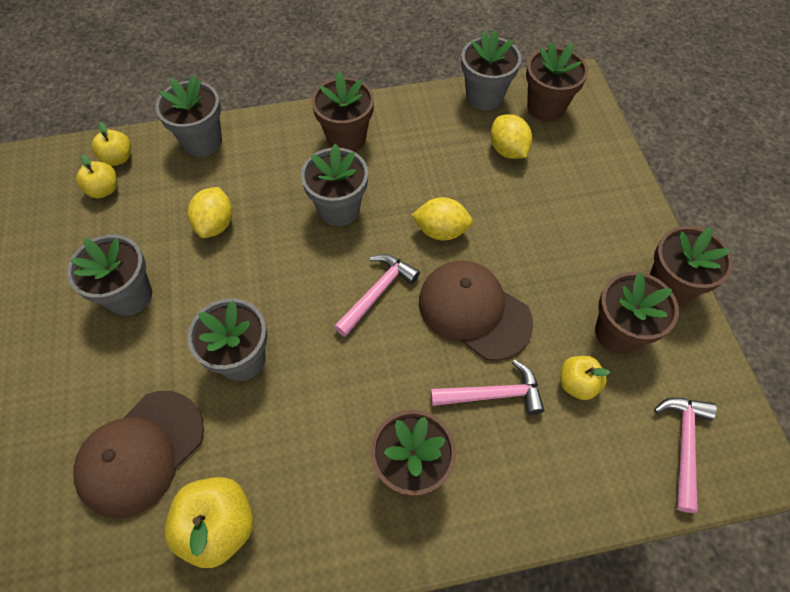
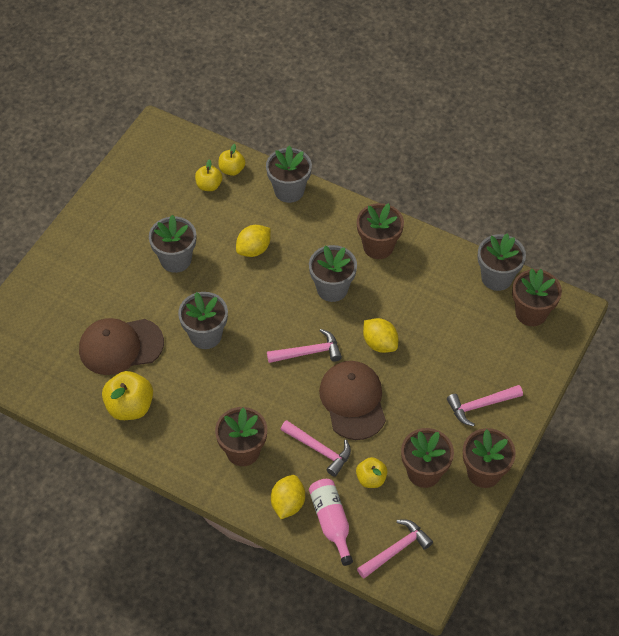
camera: 40 degrees right, 5 degrees down
(507, 150) = (474, 323): yellow lemon -> yellow lemon (288, 503)
(589, 471) = (331, 521): none -> pink bottle
(595, 223) = (480, 405): none -> pink hammer

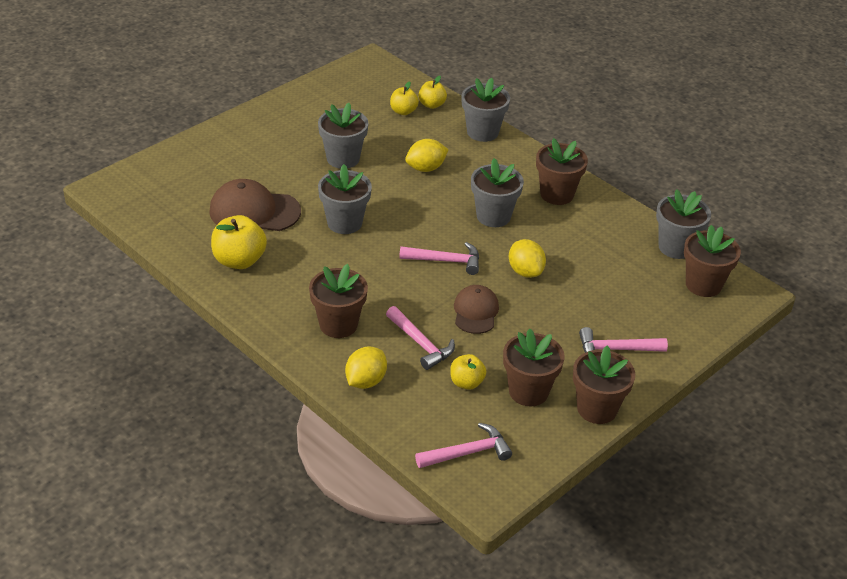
camera: 15 degrees right, 15 degrees down
(331, 521) = (406, 409): pink bottle -> none
(353, 401) = (475, 312): brown cap -> brown cap, size x0.64

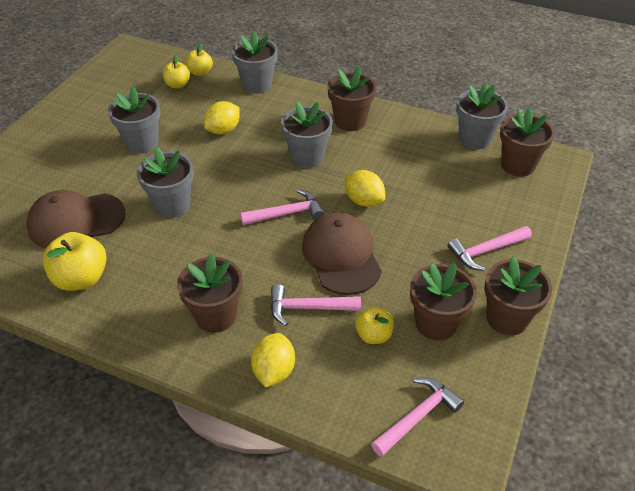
camera: 20 degrees left, 5 degrees up
(421, 344) = (308, 308): pink hammer -> pink hammer turned 150 degrees clockwise
(475, 312) = (341, 256): brown cap -> brown cap, size x1.57

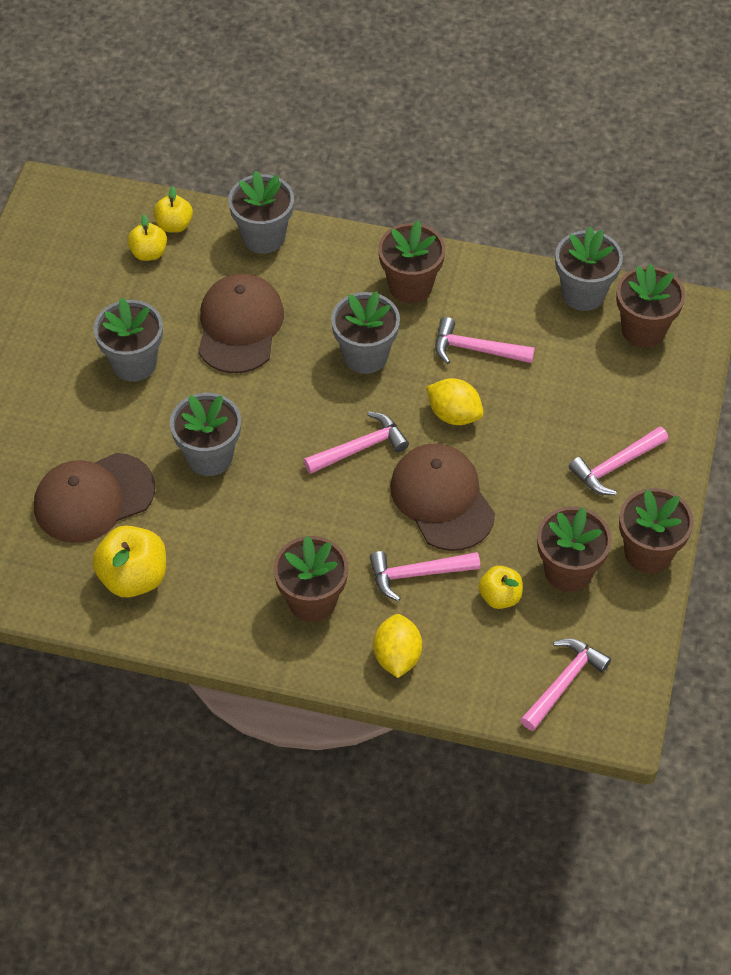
camera: 10 degrees left, 10 degrees up
(223, 130) = (240, 326): yellow lemon -> brown cap
(389, 163) = (475, 349): none -> pink hammer

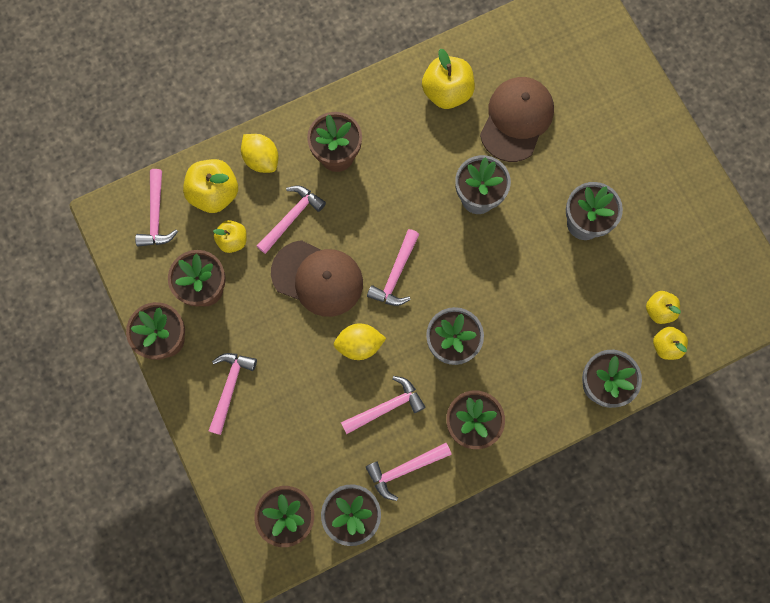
camera: 140 degrees right, 20 degrees up
(240, 326) = (548, 302): brown cap -> none
(480, 658) = (214, 193): none -> yellow apple
(504, 294) = (404, 469): none -> pink hammer

